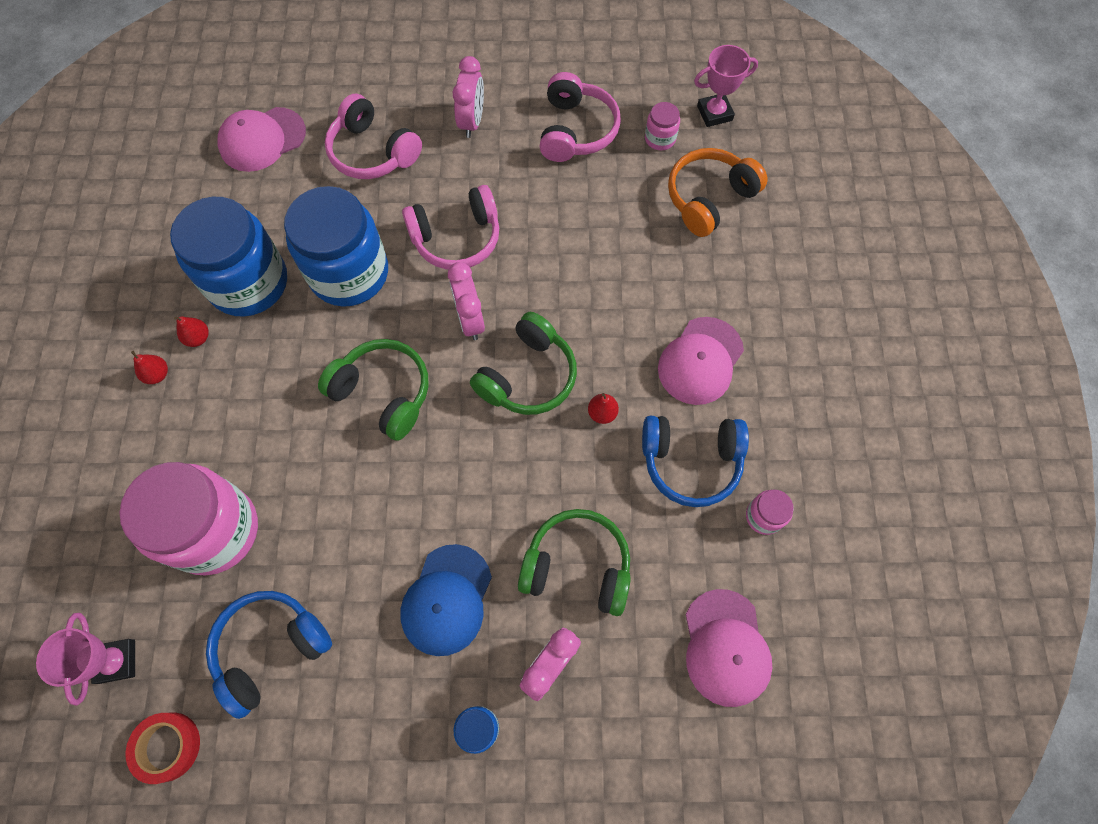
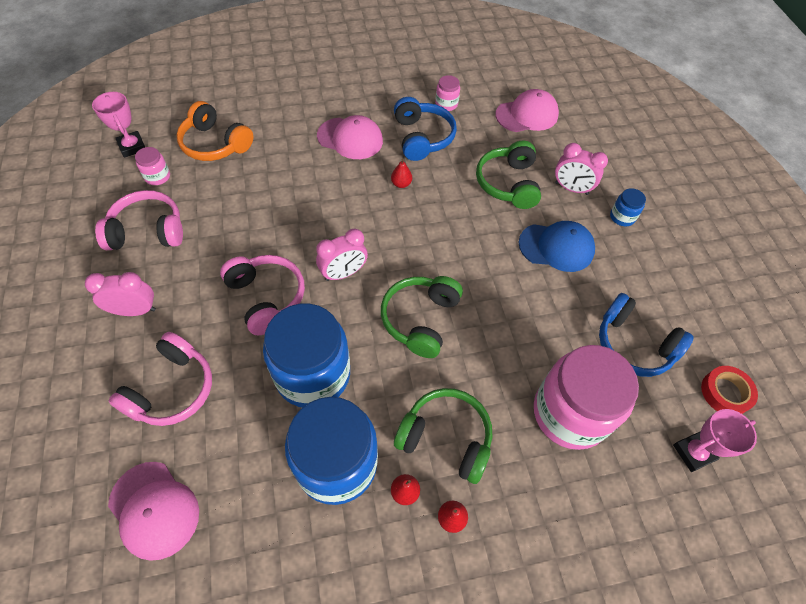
camera: 105 degrees left, 10 degrees down
(528, 376) = (383, 229): green headphones -> green headphones (446, 438)

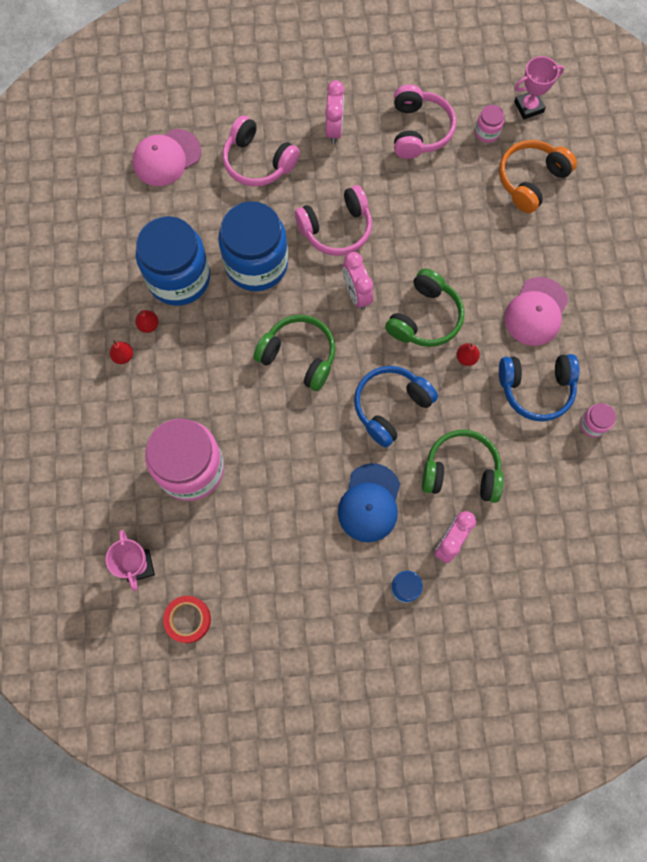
camera: 100 degrees right, 15 degrees up
(446, 438) = (186, 361): green headphones -> green headphones (425, 317)
(527, 115) = (573, 518): pink cap -> none
(633, 344) = (248, 547): blue headphones -> blue headphones (390, 407)

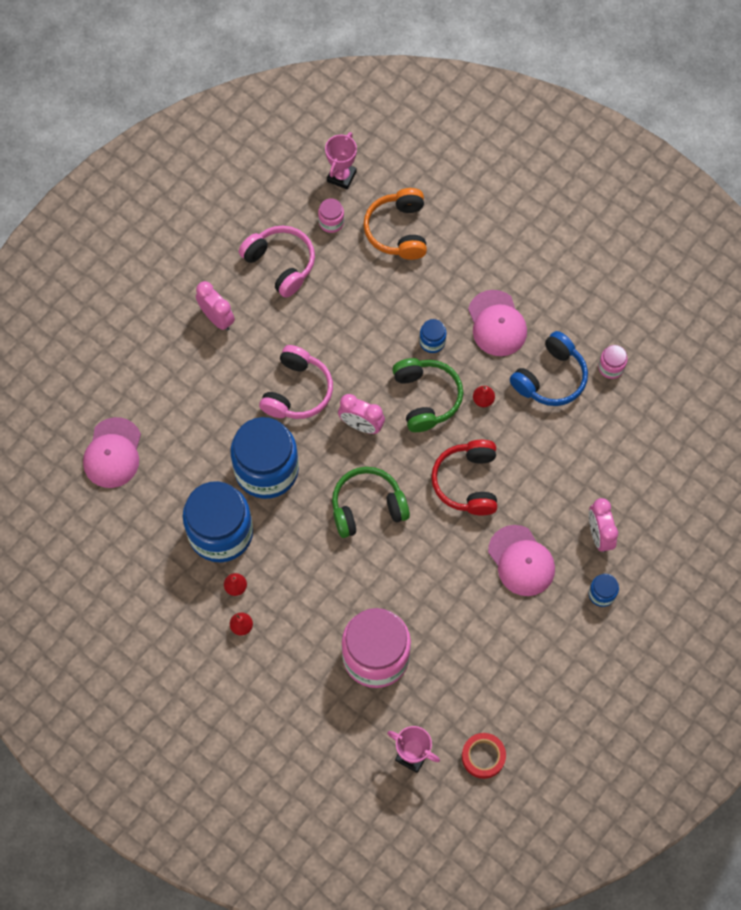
camera: 45 degrees left, 5 degrees down
(258, 162) = (186, 394): pink headphones -> none
(369, 503) = (521, 561): blue cap -> pink cap
(390, 407) = (467, 482): blue headphones -> red headphones
(461, 471) = (558, 481): green headphones -> none
(472, 281) = (432, 342): none -> blue jar

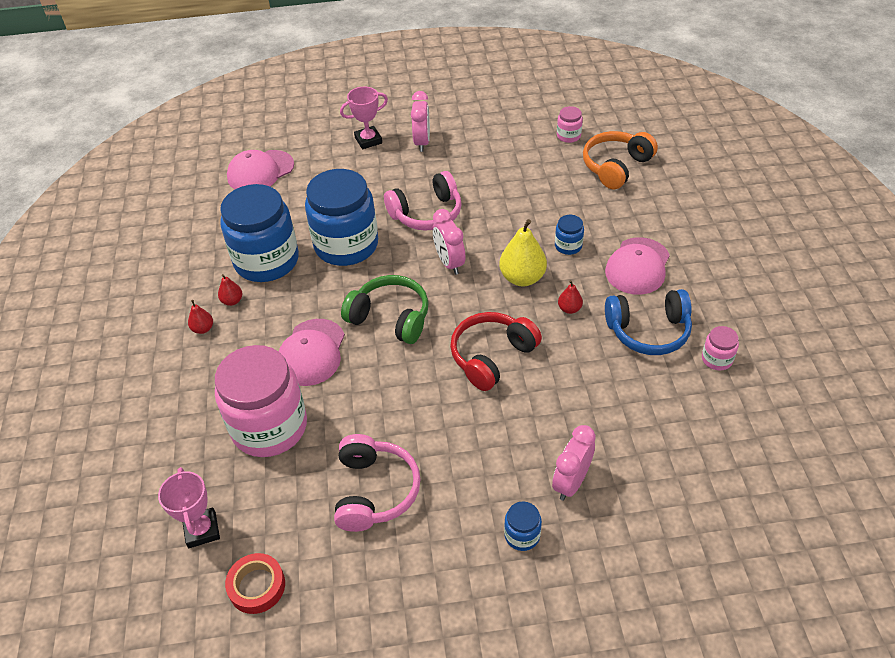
camera: 45 degrees right, 20 degrees down
(281, 264) = (503, 138): pink headphones -> pink headphones (375, 491)
(341, 176) = (605, 116): pink trophy -> pink trophy (368, 140)
(426, 398) = (522, 278): green headphones -> yellow pear
(521, 561) = (474, 449): pink cap -> pink cap (311, 352)

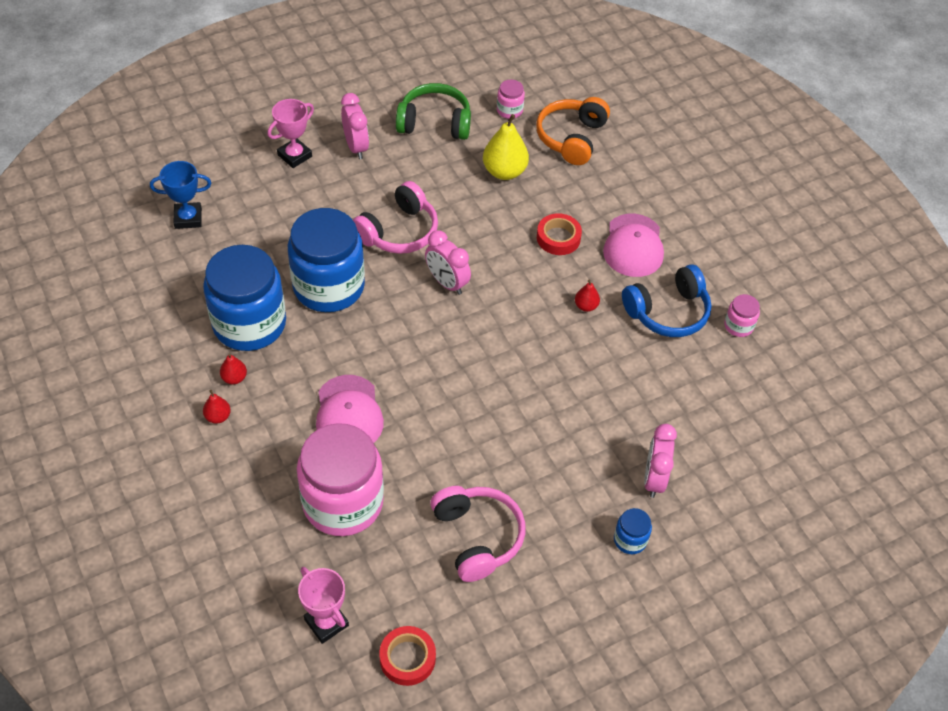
camera: 25 degrees left, 5 degrees up
(260, 171) = (188, 218): pink cap -> blue trophy
(390, 317) = (413, 357): green headphones -> green headphones (434, 122)
(491, 356) = (531, 374): red headphones -> none
(522, 278) = (527, 283): yellow pear -> yellow pear (504, 171)
(568, 246) = (558, 238): blue jar -> red tape

